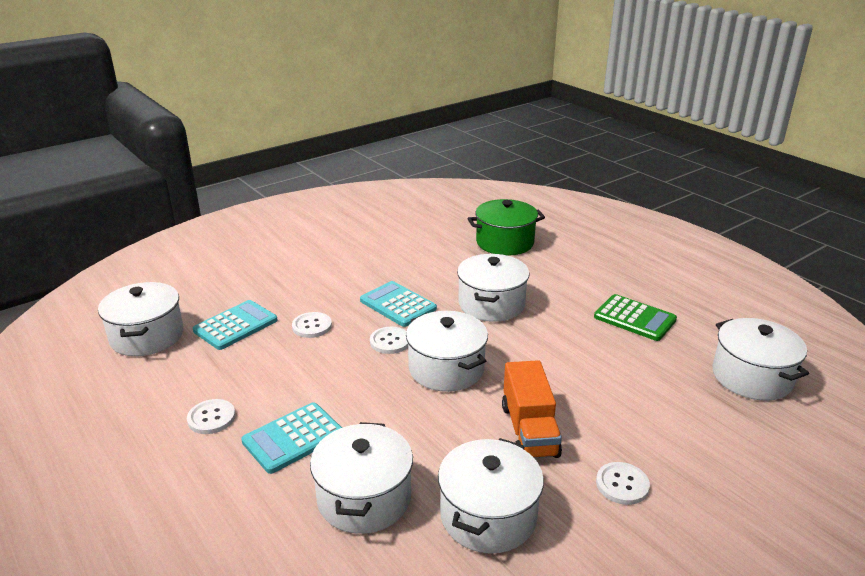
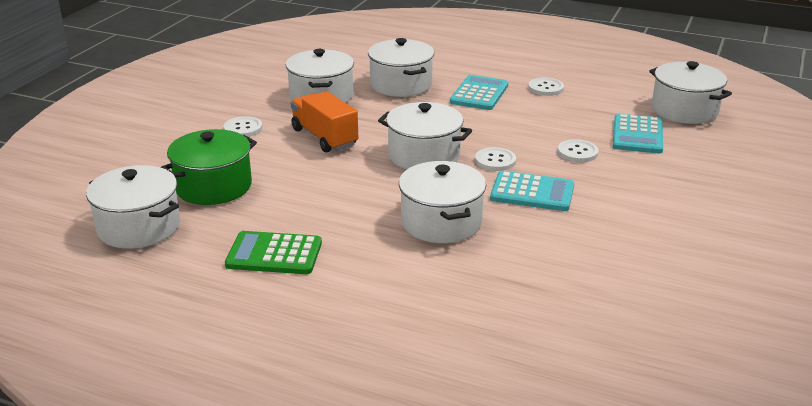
camera: 150 degrees right, 0 degrees up
(505, 242) = (510, 318): green pot -> green pot (213, 186)

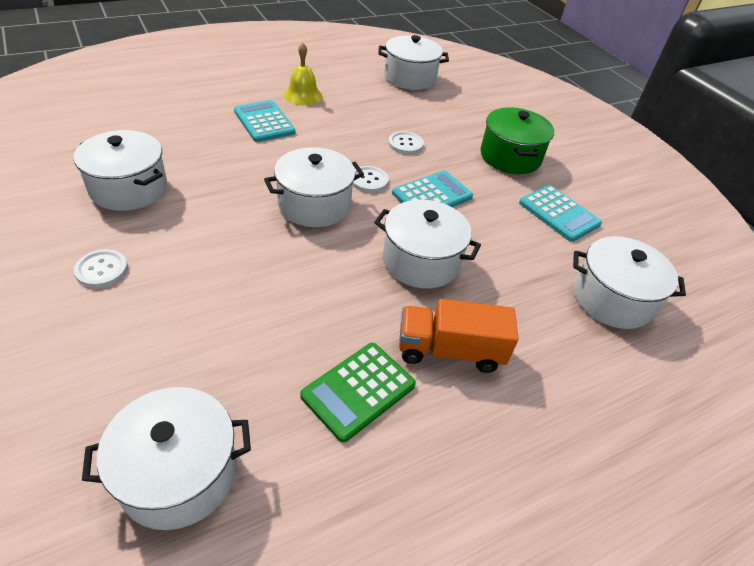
camera: 55 degrees left, 15 degrees up
(213, 186) = (181, 360): green pot -> green pot (510, 157)
(324, 137) = (204, 233): orange truck -> orange truck (450, 350)
(401, 85) = (186, 141): white pot -> white pot (612, 299)
(545, 88) = (303, 95): white button -> yellow bell
(637, 135) = (415, 111): turquoise calculator -> turquoise calculator (559, 214)

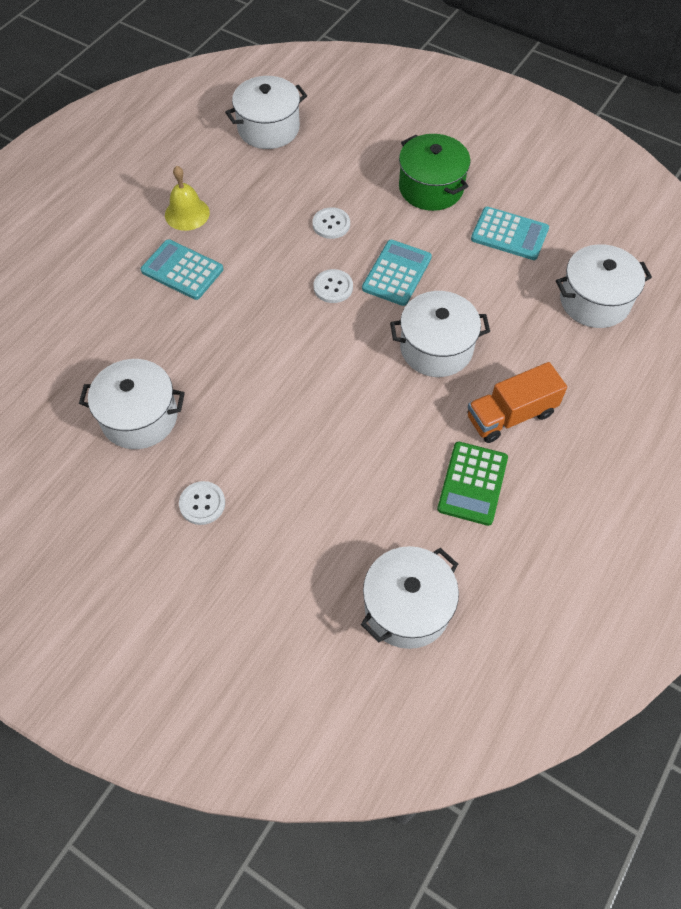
camera: 25 degrees left, 15 degrees up
(314, 205) = (310, 341): white pot -> none

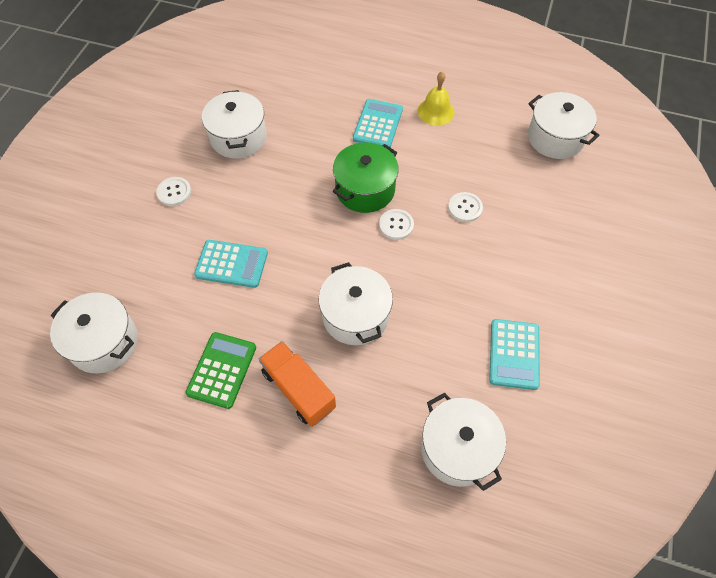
camera: 75 degrees right, 0 degrees up
(397, 273) = (428, 268): turquoise calculator -> turquoise calculator (231, 264)
(431, 188) = (544, 275): green pot -> green pot (365, 189)
(472, 483) = (222, 370): green calculator -> green calculator turned 105 degrees clockwise

